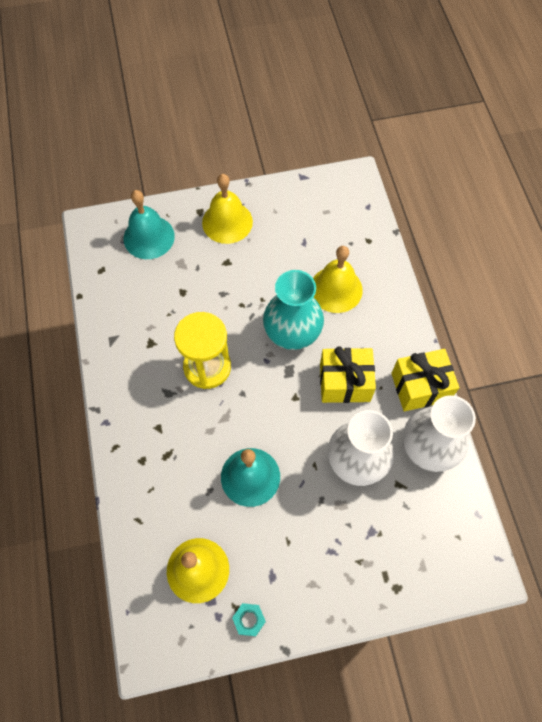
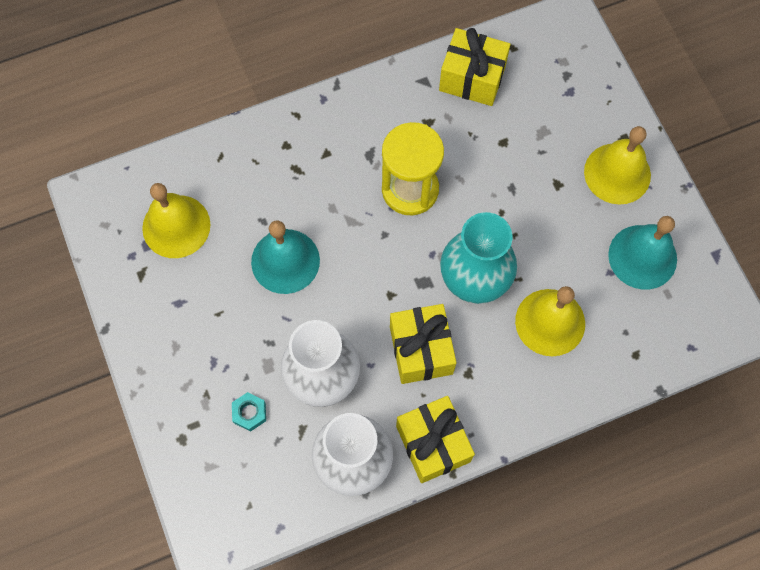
camera: 80 degrees right, 5 degrees up
(120, 303) = (472, 78): none -> yellow gift
(149, 237) = (570, 88): turquoise bell -> turquoise bell (642, 257)
(249, 620) = (131, 287): turquoise nut -> turquoise nut (249, 413)

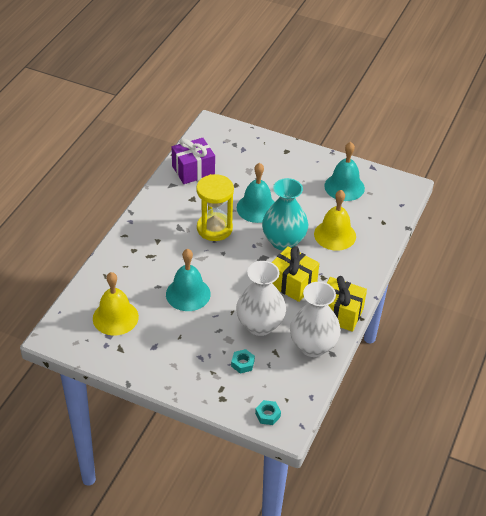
camera: 45 degrees left, 25 degrees down
(207, 507) = (267, 415): none -> turquoise nut
(472, 78) = (193, 170): yellow gift -> purple gift
(493, 200) = (257, 208): none -> turquoise bell
(617, 173) = (298, 165): yellow bell -> none

